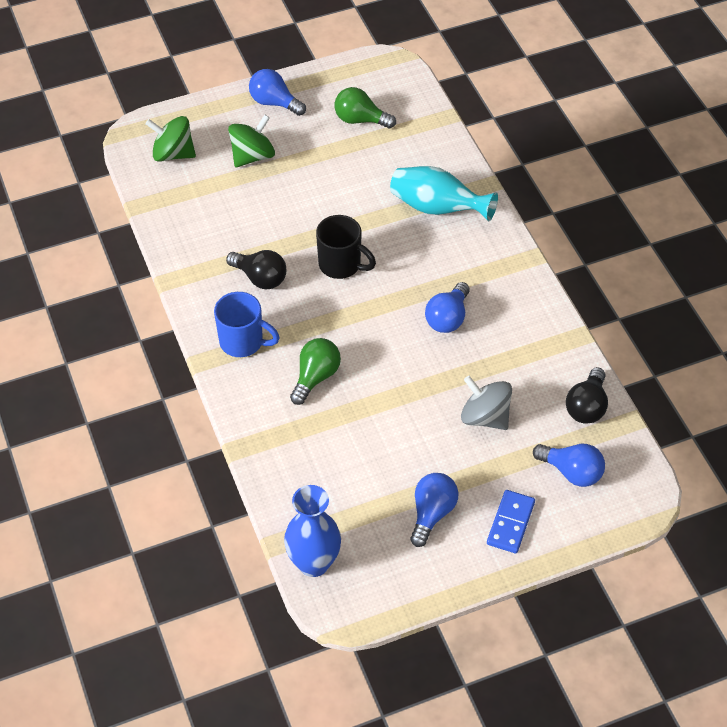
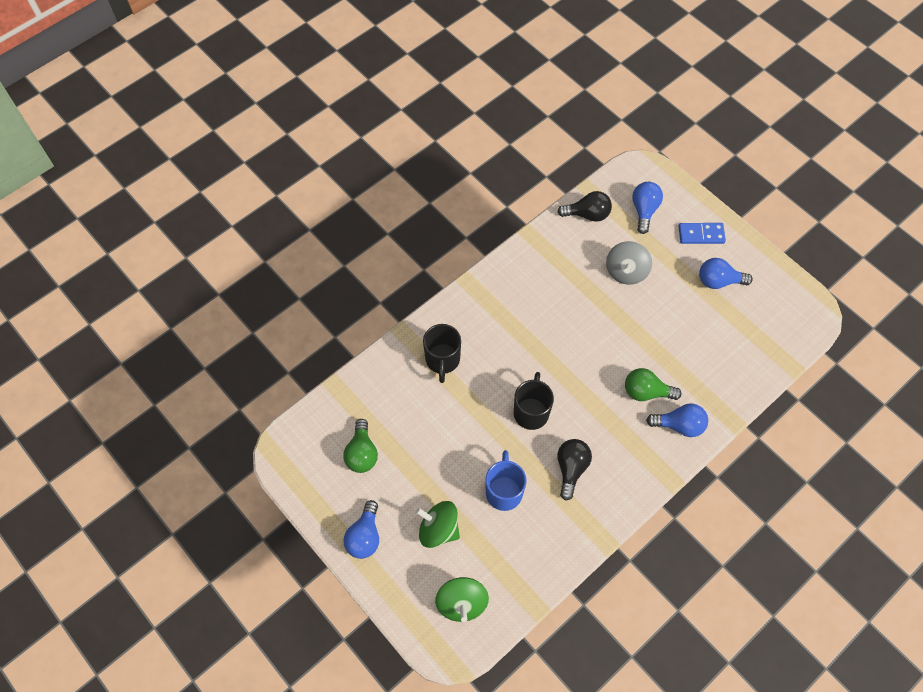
camera: 110 degrees left, 10 degrees up
(243, 342) = (639, 456): blue mug -> blue mug (504, 491)
(313, 563) = (794, 339): blue vase -> none
(437, 208) = (442, 360): turquoise vase -> black mug
(447, 318) = (550, 320): blue light bulb -> blue light bulb (679, 425)

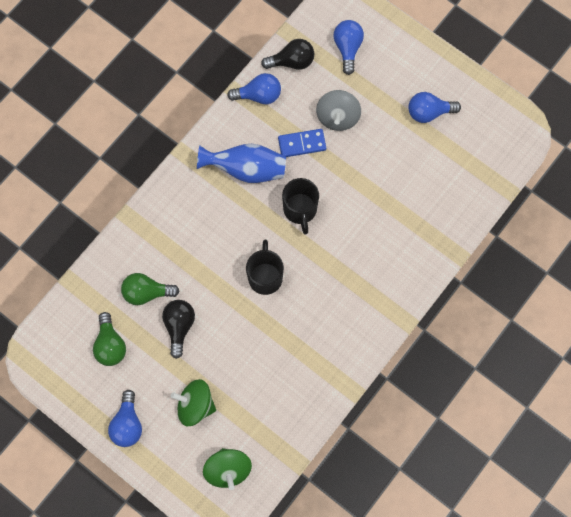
camera: 10 degrees left, 10 degrees up
(442, 360) = (172, 239): black mug -> black mug (300, 210)
(504, 491) = (251, 358): blue mug -> none
(527, 306) = (246, 169): none -> blue vase
(571, 468) = (310, 326): black light bulb -> black light bulb (179, 326)
(646, 392) = (372, 238): green light bulb -> green light bulb (146, 292)
(679, 425) = (407, 266): blue light bulb -> blue light bulb (258, 95)
(701, 234) = (406, 65): blue domino -> blue domino (302, 144)

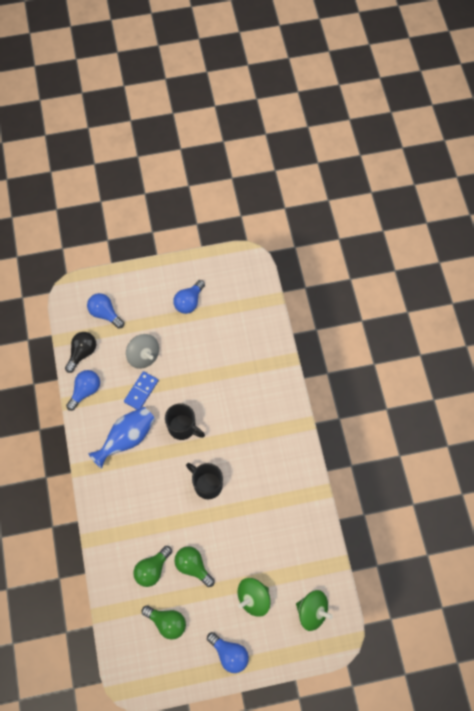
camera: 50 degrees left, 5 degrees down
(179, 326) = (193, 566): black light bulb -> green light bulb

